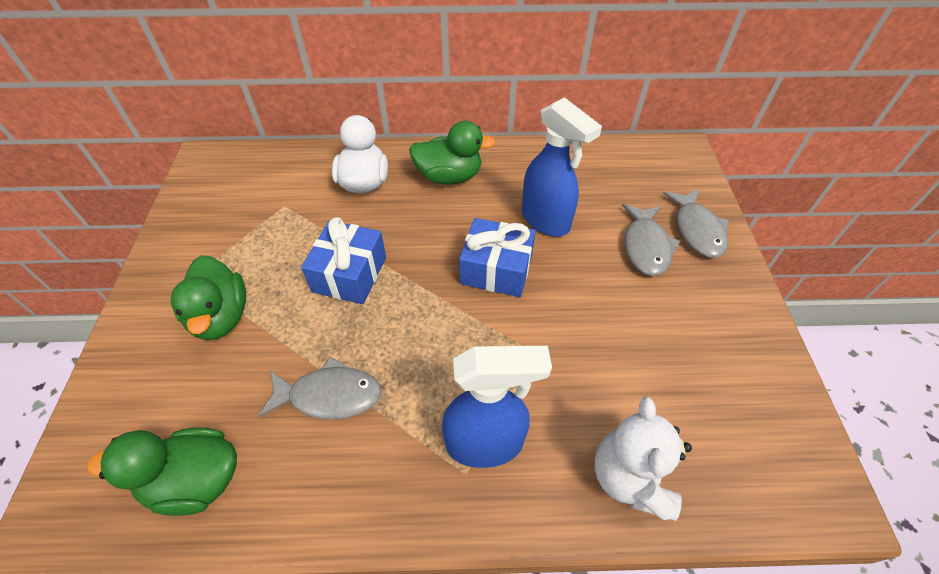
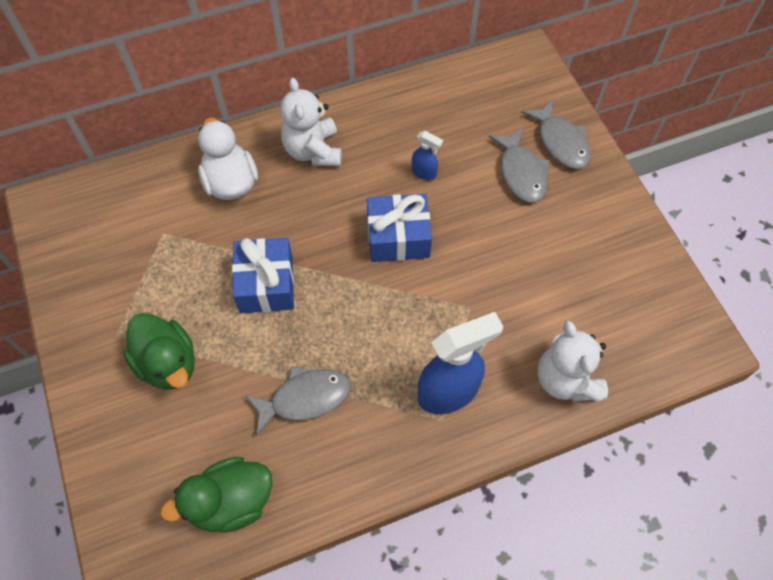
camera: 20 degrees left, 10 degrees up
(449, 176) = (313, 151): green duck -> white teddy bear
(546, 220) = (424, 173): blue spray bottle -> blue spray bottle, size x0.47

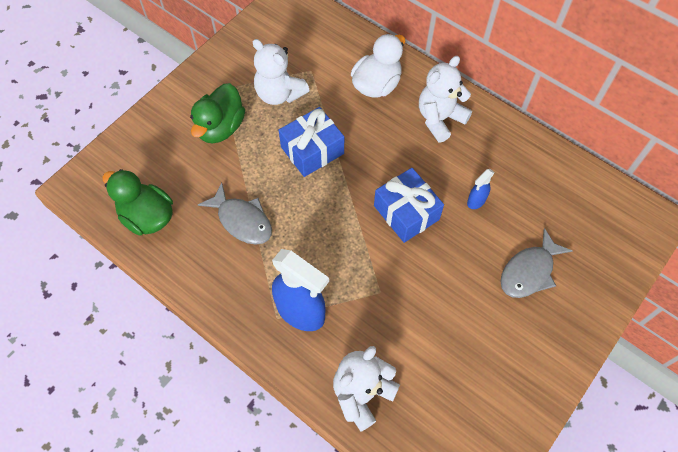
camera: 60 degrees right, 0 degrees up
(169, 280) = (279, 94): none -> white teddy bear
(424, 173) = (476, 201): blue spray bottle -> blue spray bottle turned 45 degrees clockwise
(561, 142) = (584, 288): grey fish -> none

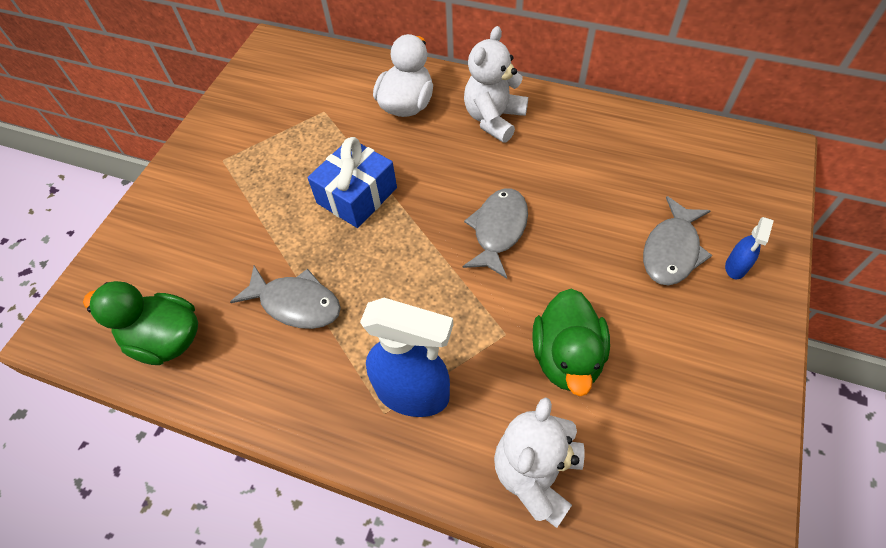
camera: 15 degrees left, 5 degrees down
(220, 128) = (233, 203): green duck -> green duck (567, 357)
(279, 94) = (294, 146): white teddy bear -> none
(406, 212) = (498, 230): blue gift -> grey fish
(476, 201) = (574, 192): blue spray bottle -> blue spray bottle (735, 267)

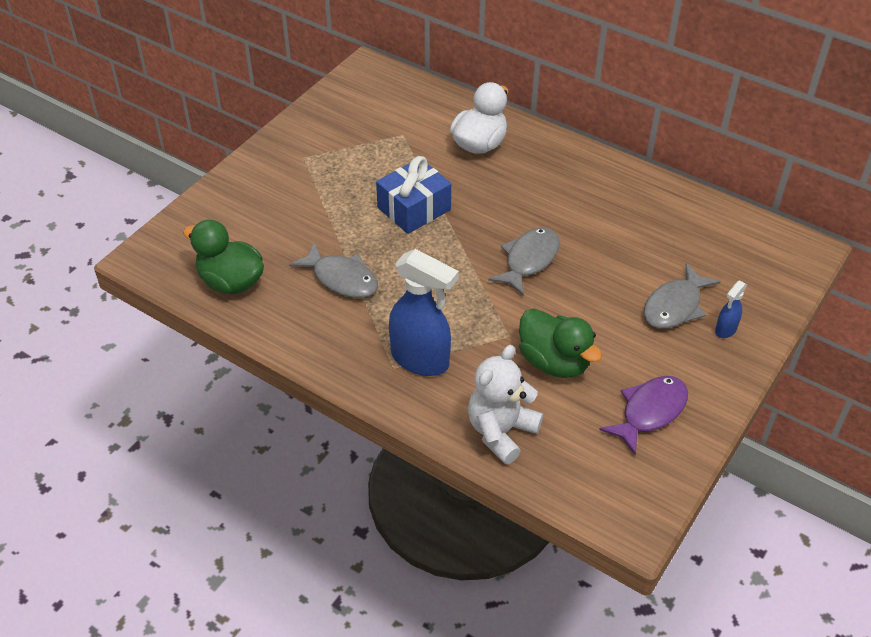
camera: 10 degrees right, 10 degrees down
(494, 119) = (555, 172): white teddy bear -> none
(567, 357) = (554, 362): green duck -> green duck turned 60 degrees counterclockwise
(696, 399) = (649, 412): none -> purple fish

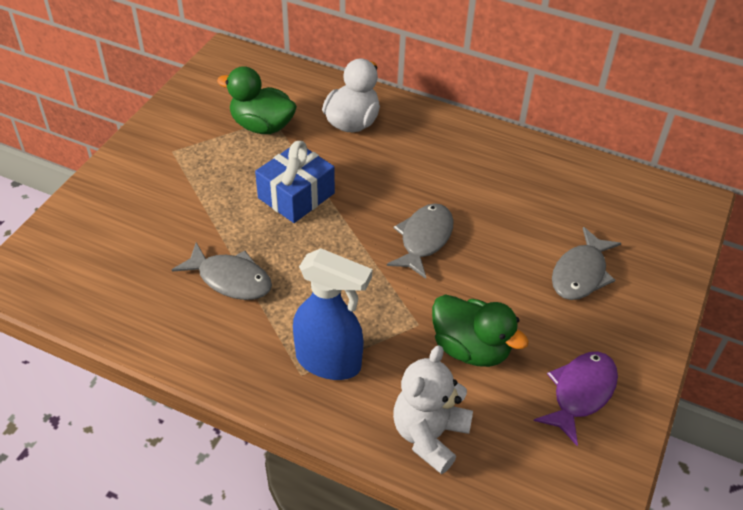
camera: 10 degrees left, 0 degrees up
(231, 282) = (109, 295): green duck -> green duck (262, 126)
(725, 330) = (636, 293): blue spray bottle -> none

